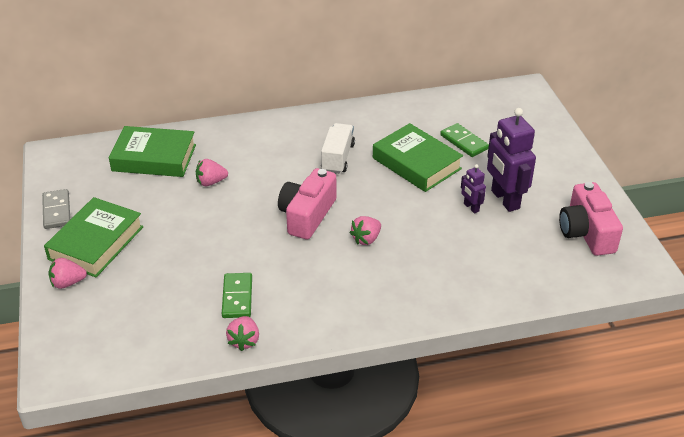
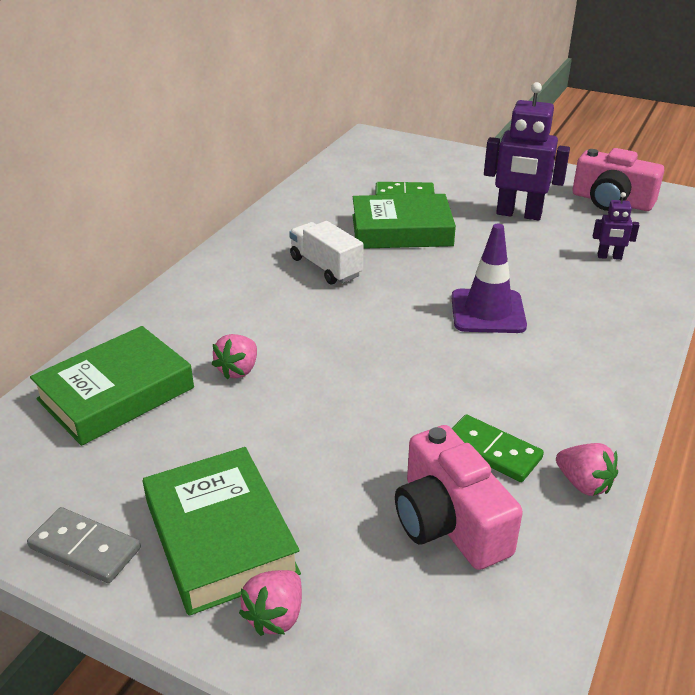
camera: 50 degrees left, 5 degrees down
(307, 215) = (398, 330): pink camera -> pink camera (449, 522)
(366, 239) = (488, 312): pink strawberry -> purple traffic cone
(471, 207) = (509, 234): purple robot -> purple robot (609, 257)

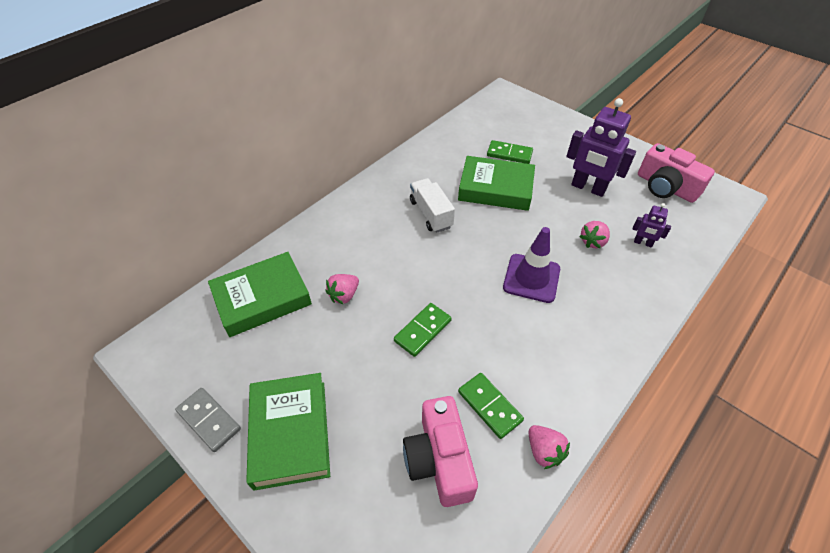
camera: 15 degrees right, 15 degrees up
(275, 616) = (304, 505): pink strawberry -> pink strawberry (593, 242)
(366, 389) = (423, 331): none -> green domino

